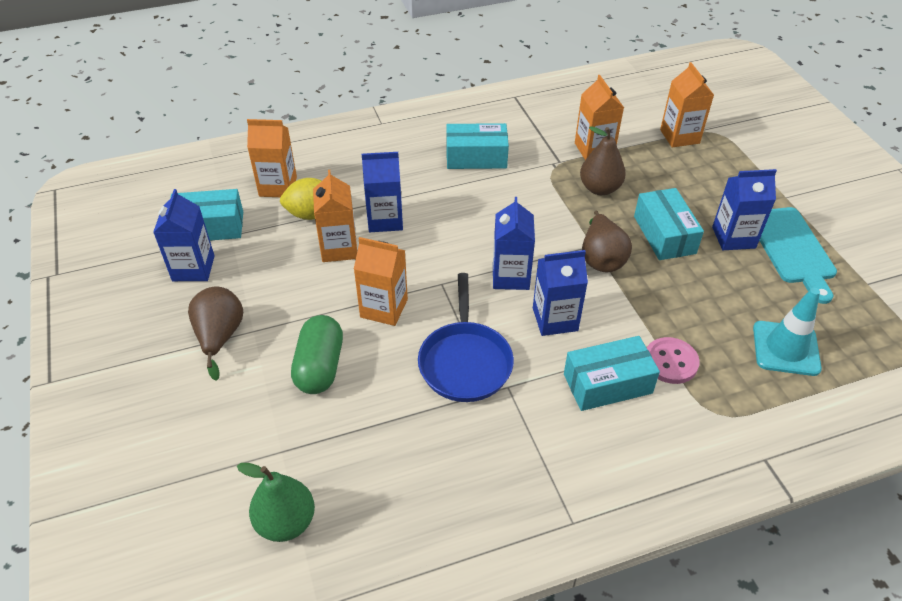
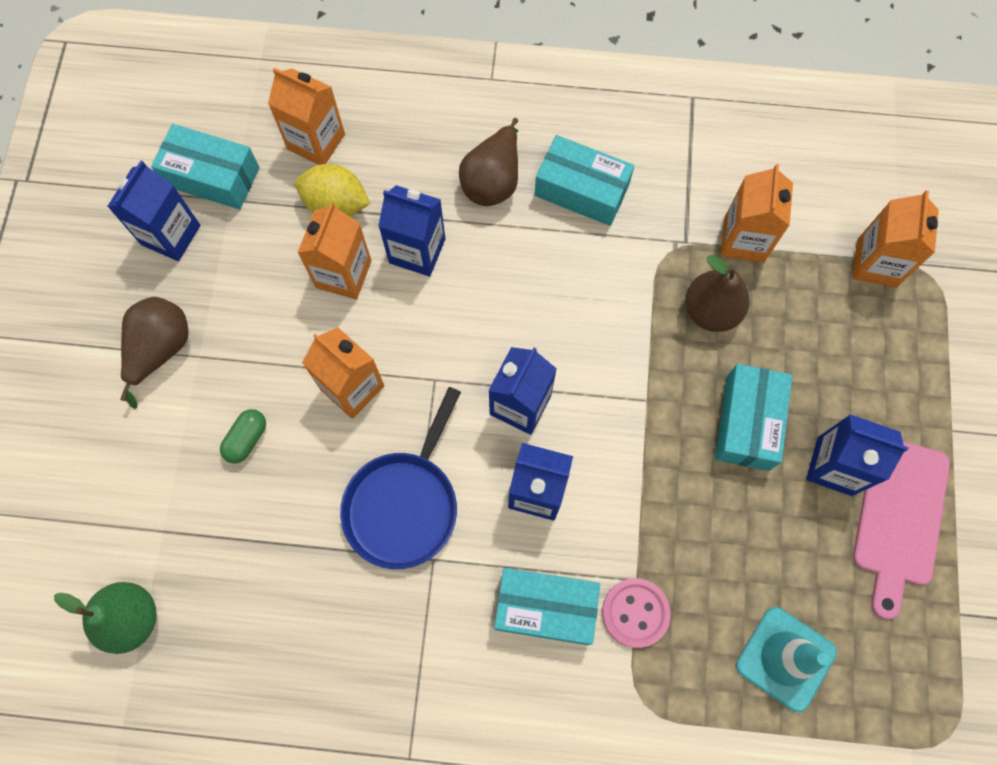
camera: 25 degrees right, 25 degrees up
(320, 367) = (246, 439): green capsule -> green capsule, size x0.56
(601, 258) = (645, 425): brown pear -> brown pear (493, 180)
(792, 249) = (899, 517): turquoise cutting board -> pink cutting board

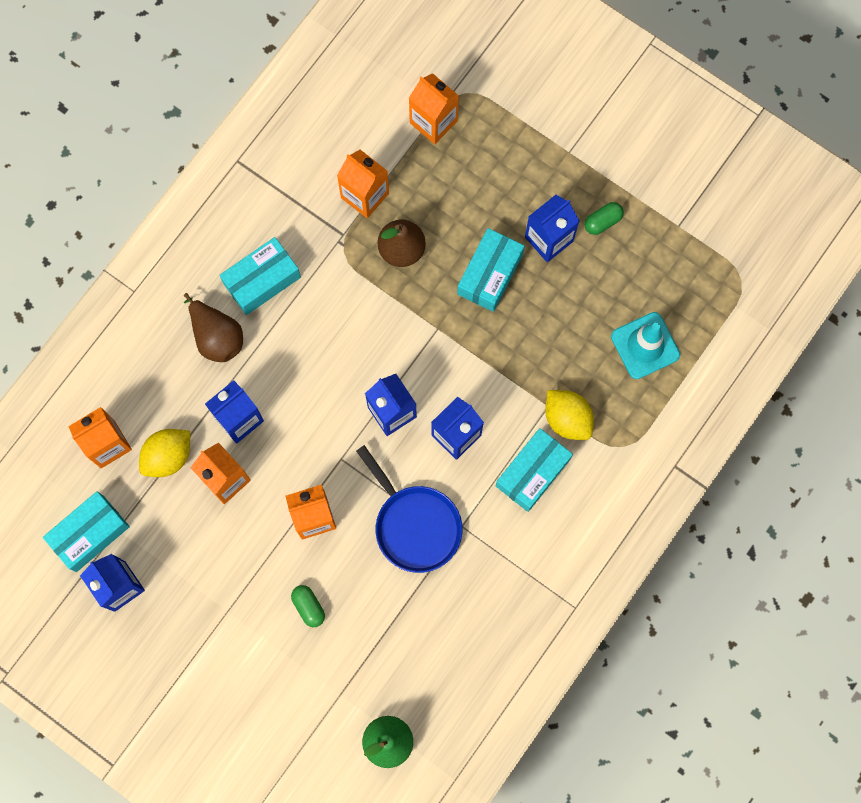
camera: 60 degrees left, 5 degrees up
(161, 349) = (206, 635): brown pear -> none
(635, 613) = (567, 419): pink button -> yellow lemon
(747, 423) = (490, 274): turquoise box -> turquoise box turned 75 degrees clockwise
(899, 517) = (602, 221): pink cutting board -> green capsule

